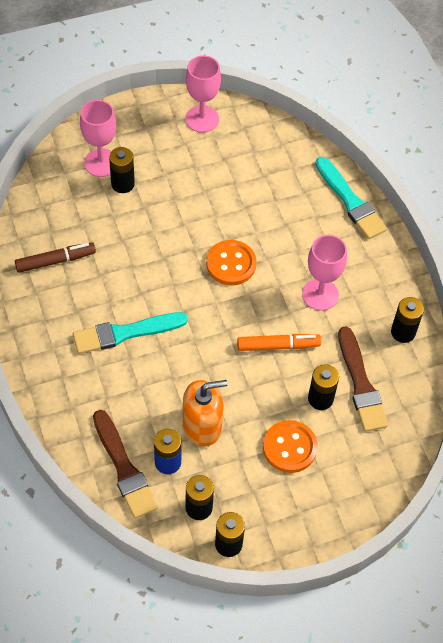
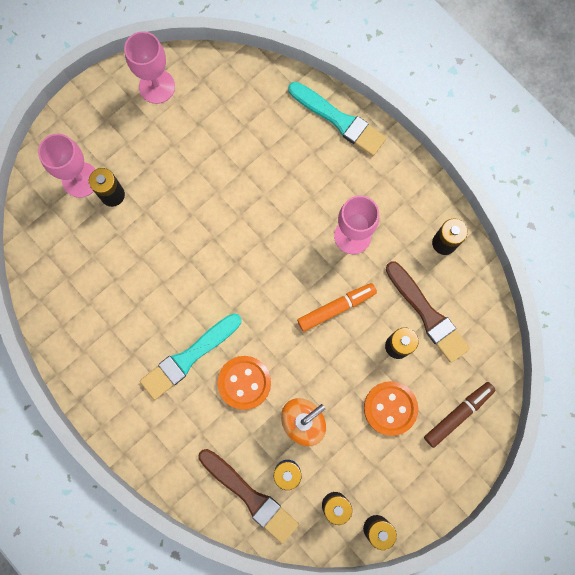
camera: 20 degrees left, 20 degrees up
(55, 261) = (87, 309): brown marker -> brown marker (458, 414)
(231, 264) = (255, 239): orange button -> orange button (244, 382)

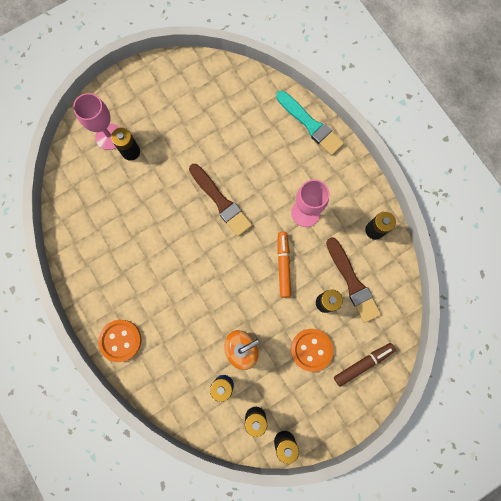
camera: 10 degrees right, 0 degrees up
(157, 86) = (179, 78): pink goblet -> none
(189, 357) = (164, 283): turquoise brush -> none
(244, 382) = (203, 310): orange button -> orange button (120, 340)
(250, 496) = (192, 398): brown brush -> brown brush (221, 202)
(336, 308) = (283, 265): orange marker -> orange marker turned 75 degrees counterclockwise

